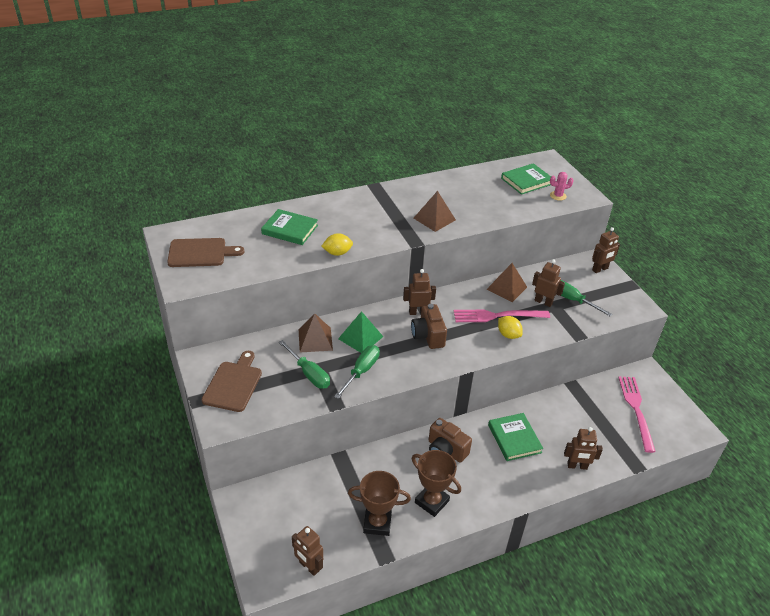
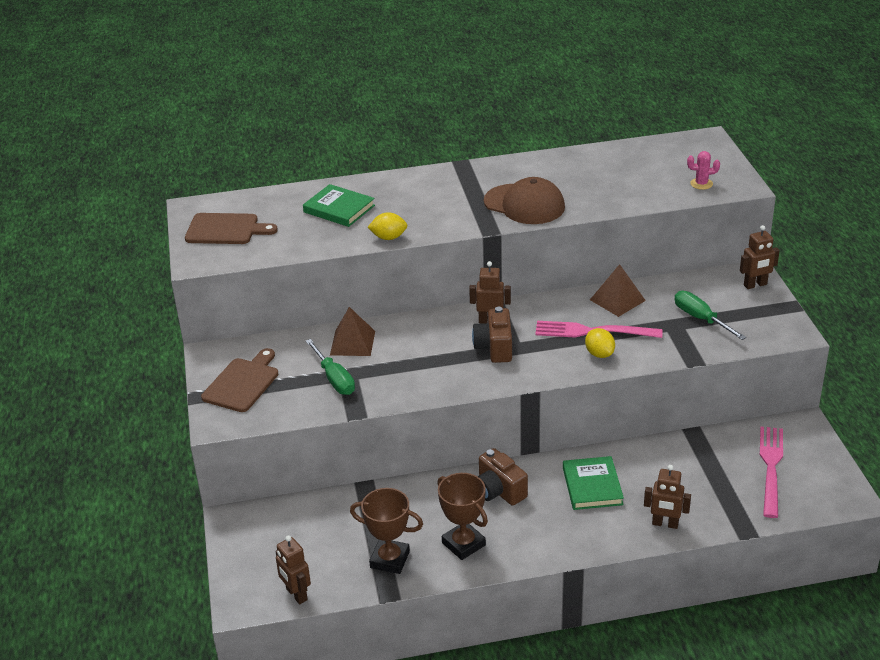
camera: 15 degrees right, 5 degrees down
(360, 337) = (409, 344): green pyramid -> none
(361, 371) = (398, 381): green screwdriver -> none
(434, 219) = (524, 204): brown pyramid -> brown cap
(526, 181) = (665, 164): green book -> none
(543, 302) = (661, 319): brown robot -> none

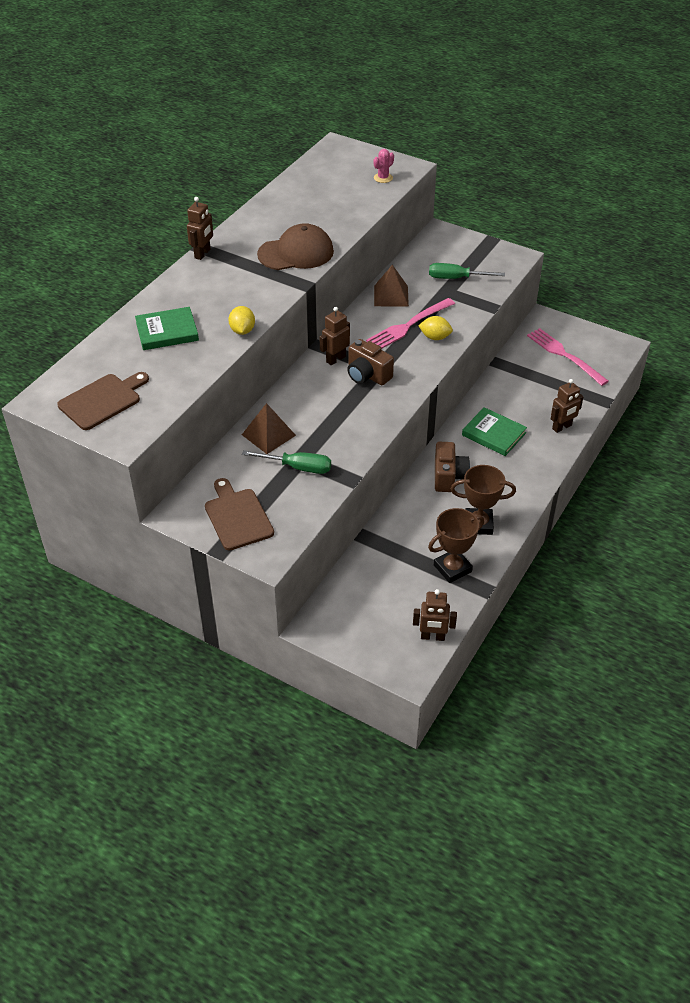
camera: 50 degrees left, 10 degrees up
(388, 237) = (242, 330): yellow lemon -> yellow lemon turned 45 degrees counterclockwise
(499, 491) = (448, 477): brown camera -> brown camera turned 90 degrees counterclockwise
(755, 285) = (453, 238): brown robot -> brown robot (202, 254)

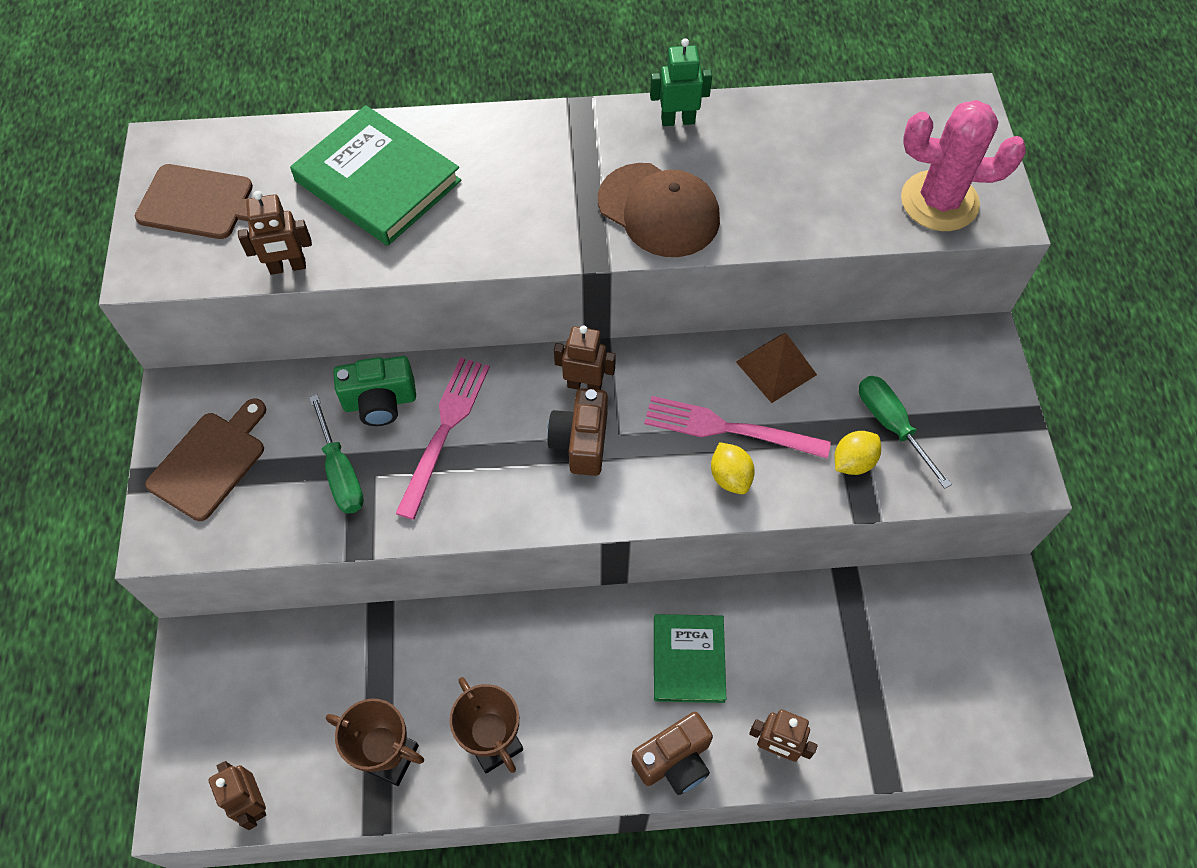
camera: 55 degrees right, 15 degrees up
(167, 331) = (378, 181): green book -> green book, size x1.52
(202, 254) = (568, 115): brown robot -> brown robot (288, 267)
(242, 330) = (439, 256): yellow lemon -> yellow lemon (853, 462)
(248, 224) = (678, 120): none -> green robot
(268, 435) = (380, 402): brown pyramid -> green camera
(383, 178) = (939, 201): pink cactus -> pink cactus, size x2.23
(448, 477) = (559, 649): brown camera -> brown camera (674, 760)
(564, 355) = (942, 661): pink fork -> pink fork (445, 429)

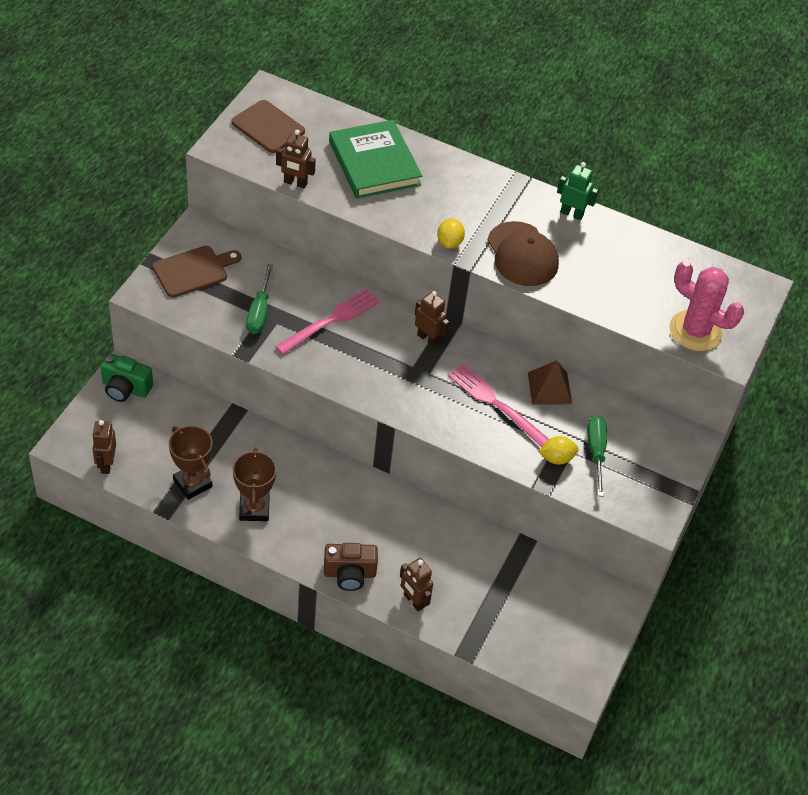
camera: 25 degrees right, 10 degrees down
(380, 402) = (305, 288): green camera -> green camera (125, 388)
(581, 442) = (404, 366): brown camera -> none
(688, 660) = (396, 530): green book -> none
(730, 477) = (477, 427): yellow lemon -> yellow lemon (449, 242)

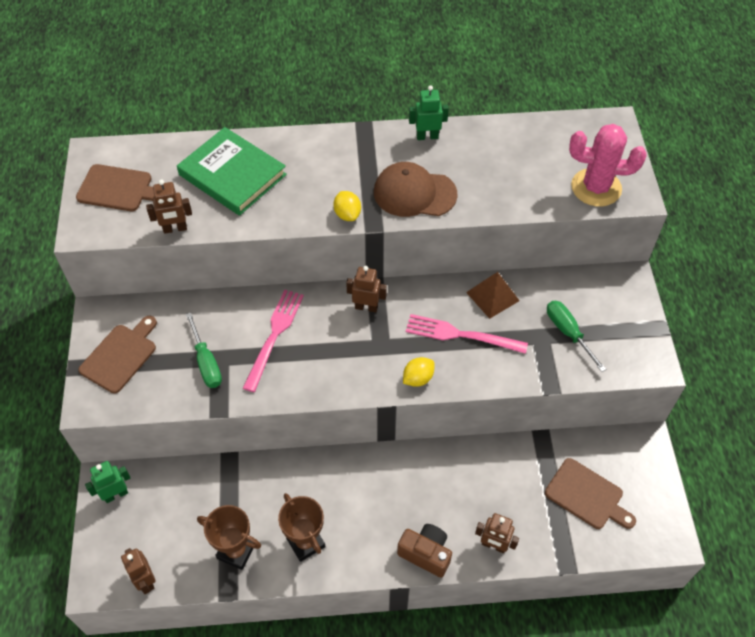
camera: 25 degrees left, 5 degrees up
(125, 388) = (116, 494): green camera -> green robot
(349, 574) = (426, 553): brown camera -> brown camera turned 120 degrees counterclockwise
(522, 254) = (414, 193): brown cap -> brown cap turned 150 degrees clockwise
(529, 610) = (587, 496): none -> brown cutting board
(556, 458) = (542, 356): yellow lemon -> yellow lemon (418, 378)

